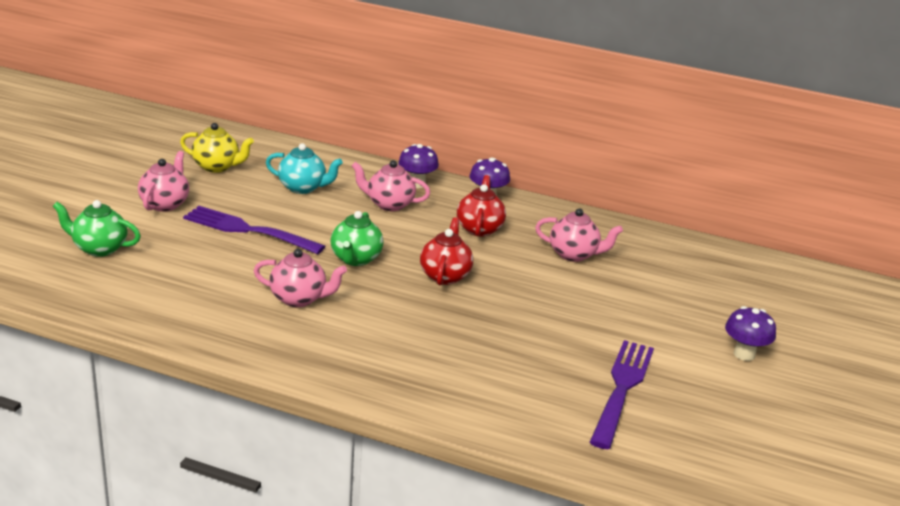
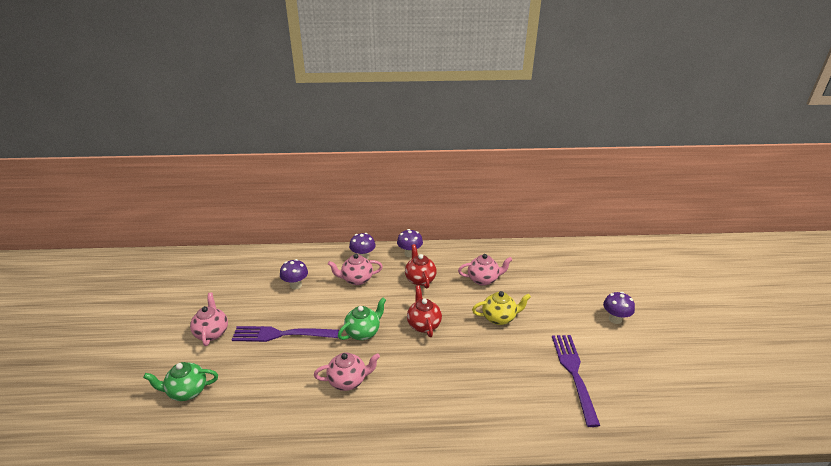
camera: 20 degrees left, 5 degrees up
(217, 167) = (229, 287): yellow teapot -> yellow teapot (499, 318)
(303, 188) = (295, 285): turquoise teapot -> purple mushroom
(355, 259) = (363, 332): green teapot -> green teapot turned 120 degrees counterclockwise

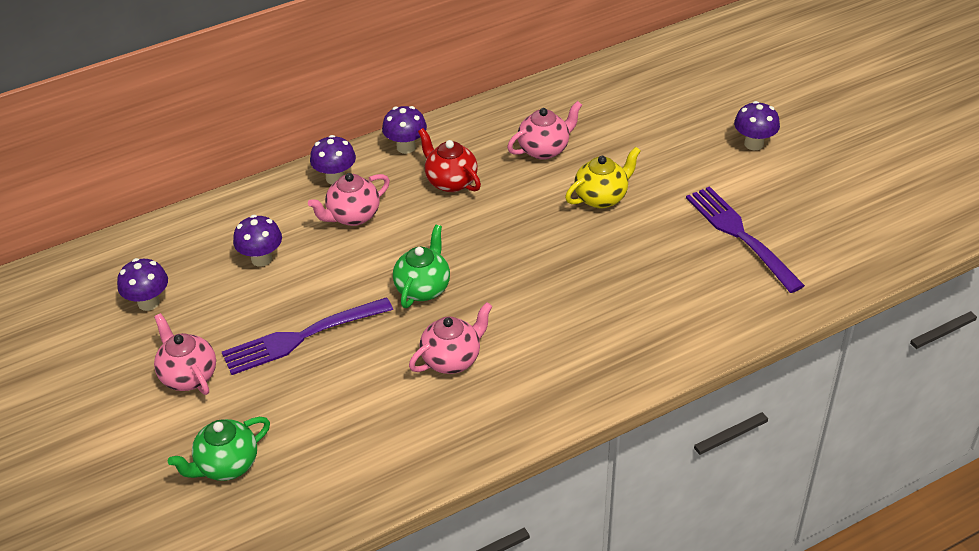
camera: 25 degrees left, 10 degrees up
(227, 287) = (148, 302): none -> purple mushroom
(423, 324) = (503, 245): red teapot -> none

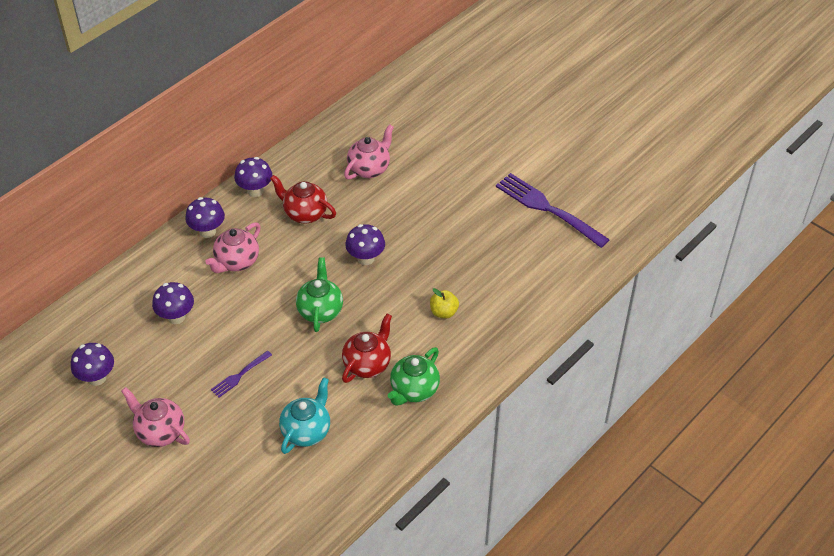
camera: 20 degrees left, 5 degrees up
(226, 465) = (225, 497): green teapot -> green teapot (414, 390)
(303, 336) = (240, 375): purple fork -> purple fork, size x0.49
(350, 416) = (306, 431): none -> turquoise teapot
(452, 359) = (367, 364): pink teapot -> red teapot
(566, 322) = (444, 312): none -> yellow apple
(601, 197) = (430, 200): yellow teapot -> none
(753, 144) = (530, 129): purple mushroom -> purple mushroom (366, 258)

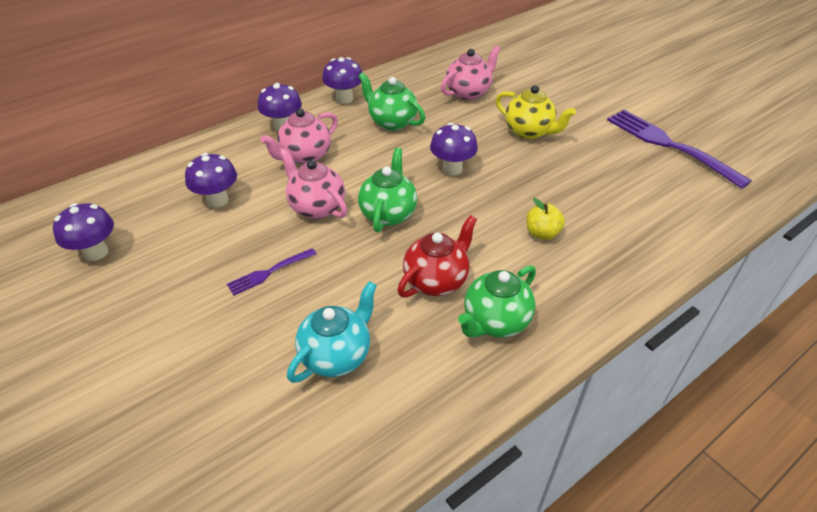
camera: 10 degrees right, 5 degrees down
(160, 432) = (141, 327): pink teapot -> pink teapot (316, 207)
(305, 213) = (392, 122): red teapot -> green teapot
(428, 209) = (529, 132): none -> yellow teapot

